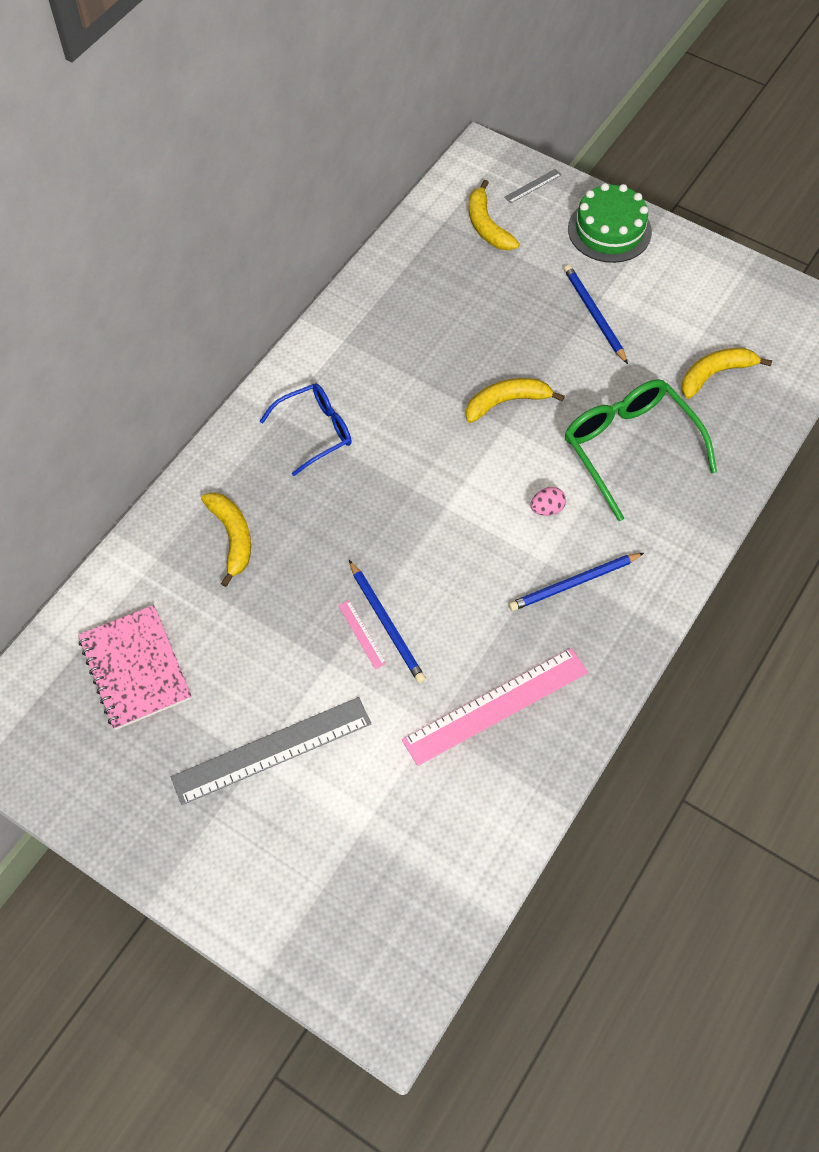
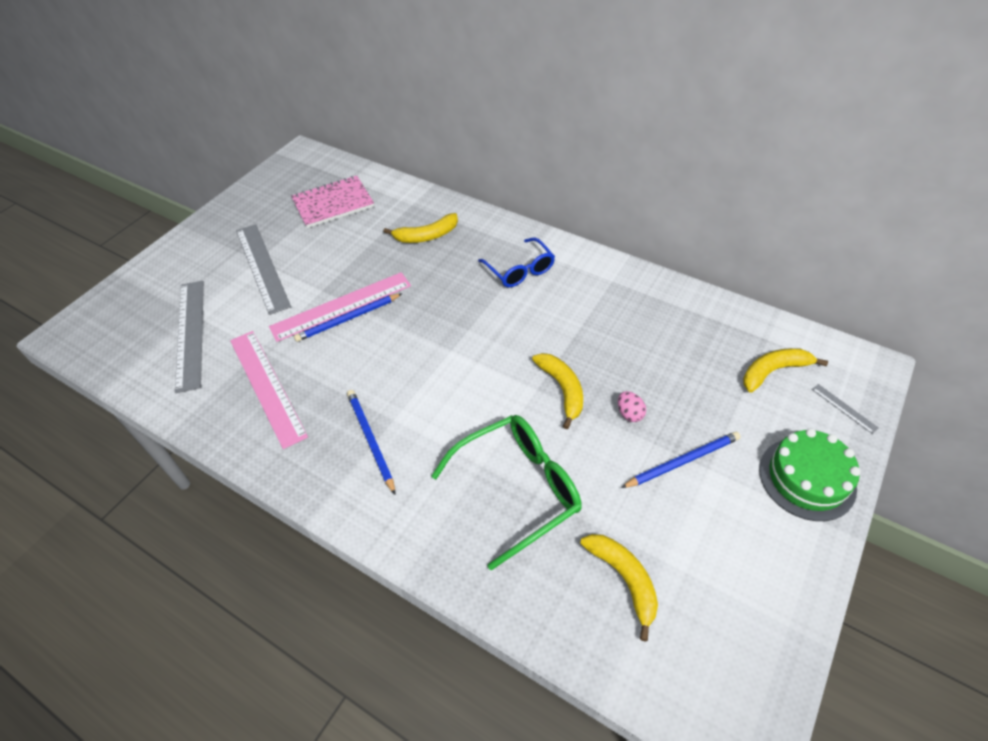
camera: 90 degrees right, 10 degrees down
(362, 634) = (341, 306): pink ruler -> pink ruler, size x2.42
(399, 824) = (190, 333): none -> grey ruler
(547, 509) = (448, 420): pink egg -> pink egg (629, 413)

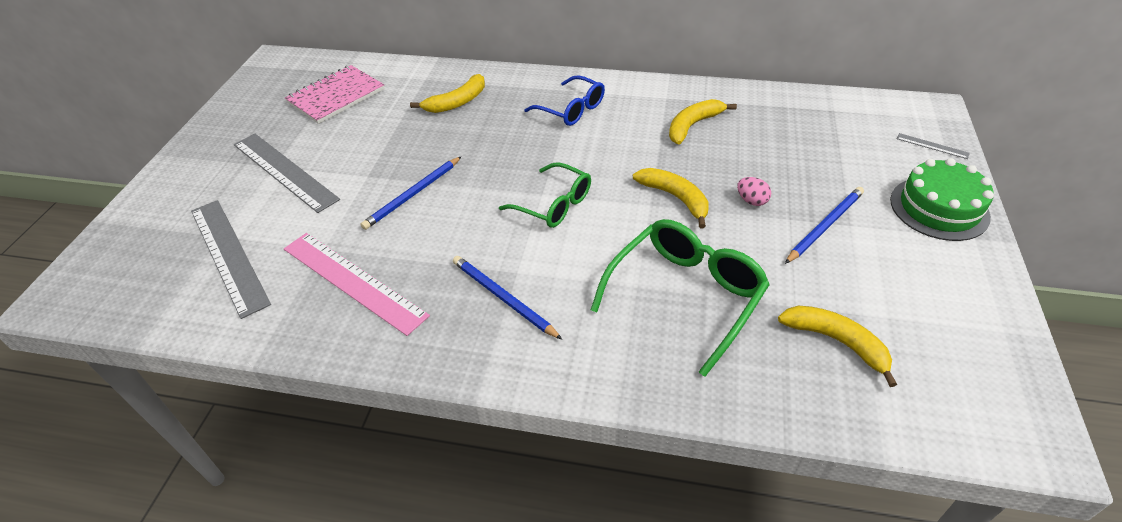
camera: 20 degrees left, 5 degrees down
(341, 306) = (398, 184): pink ruler -> none
(455, 363) = (553, 204): none -> green glasses
(773, 371) = (855, 133): yellow banana -> yellow banana (693, 125)

